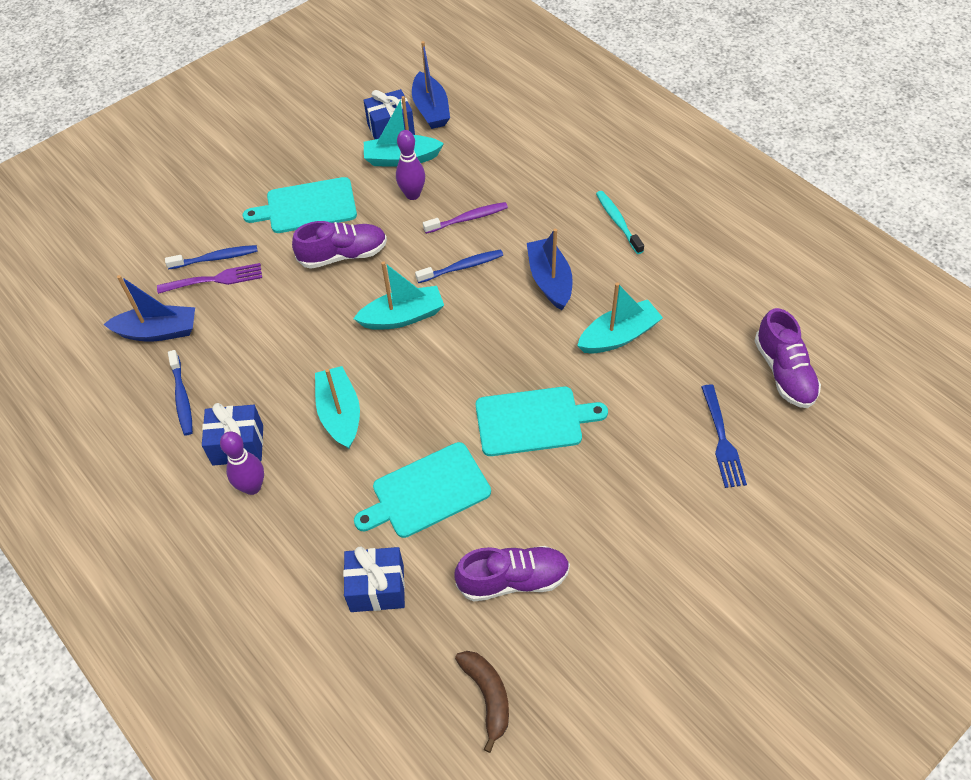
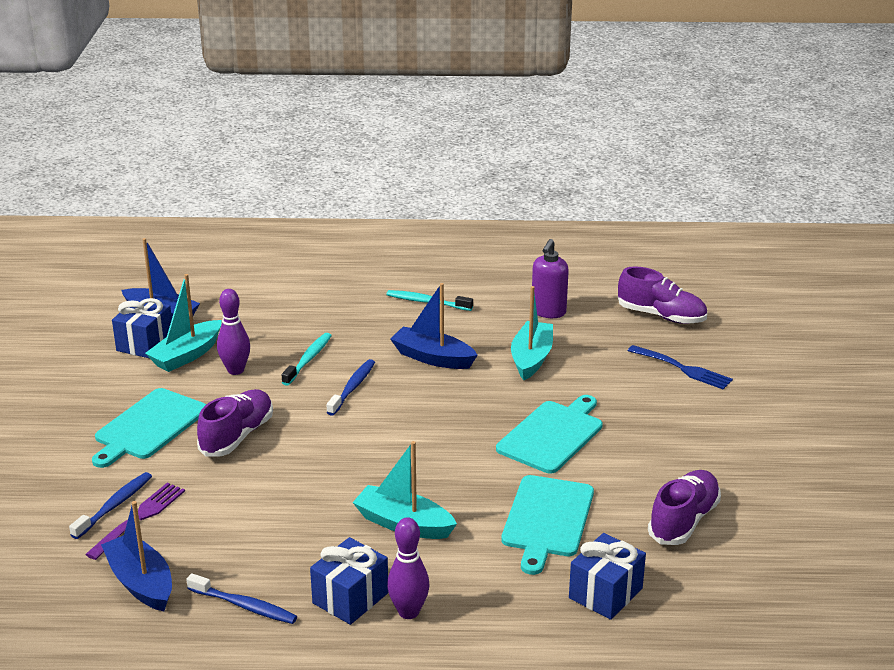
camera: 50 degrees left, 25 degrees down
(158, 331) = (141, 583): blue boat -> blue boat turned 75 degrees counterclockwise
(403, 317) = (354, 441): turquoise boat -> none
(468, 219) = (308, 359): purple toothbrush -> turquoise toothbrush
(487, 696) = (772, 588): brown banana -> none
(696, 299) = (548, 312): none -> purple soap dispenser

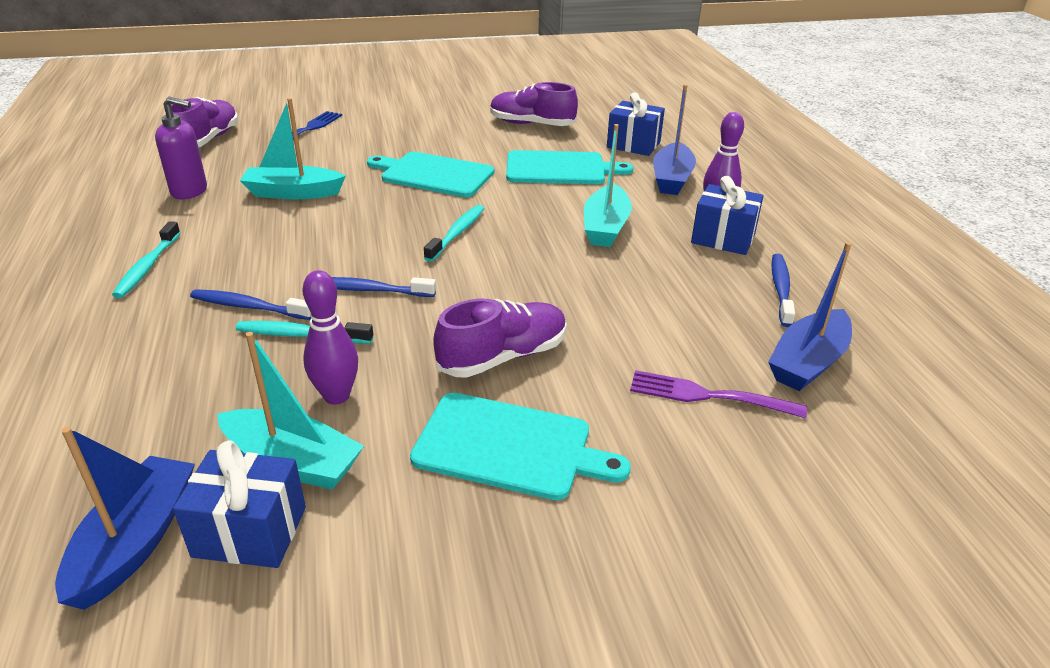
camera: 105 degrees left, 5 degrees up
(114, 506) = (699, 425): blue toothbrush -> blue toothbrush (249, 307)
(237, 436) = (503, 357): purple shoe -> purple shoe turned 135 degrees clockwise
(425, 436) = (457, 233): none -> turquoise toothbrush
(432, 358) = (294, 247): blue boat -> blue boat (671, 179)

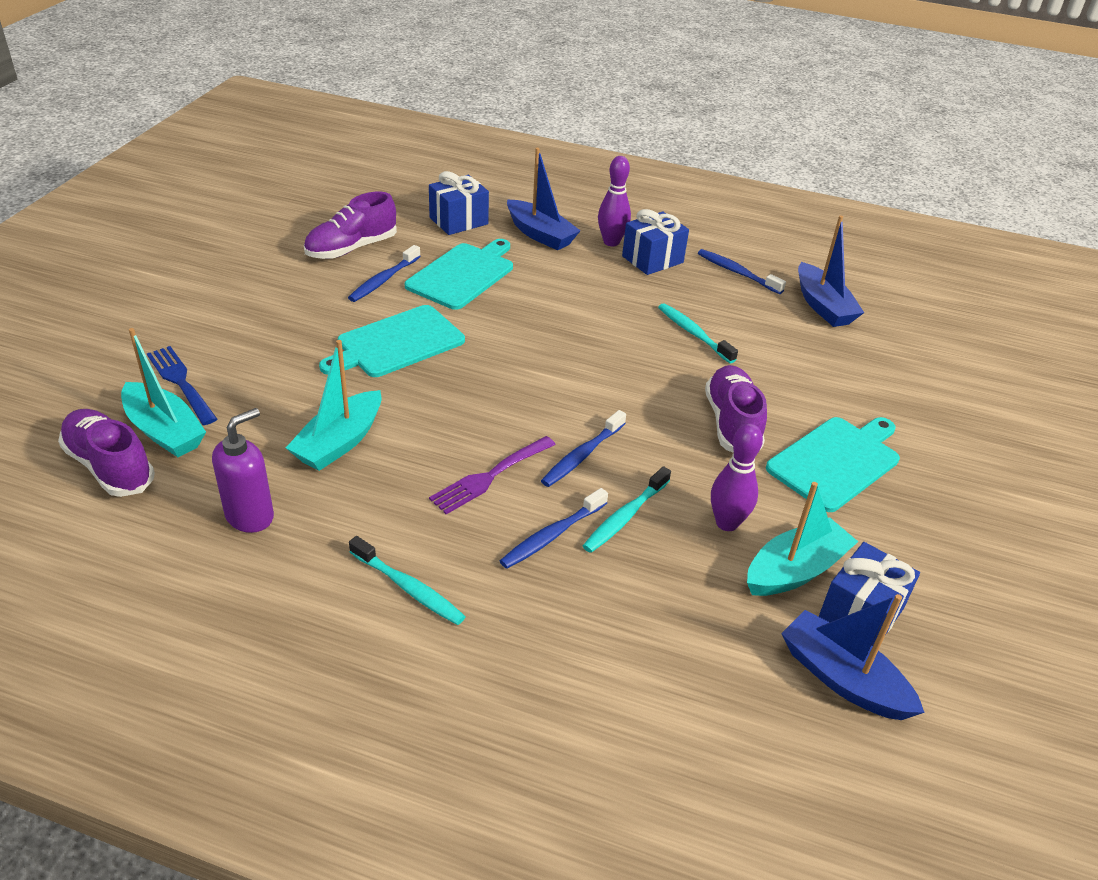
camera: 60 degrees left, 5 degrees up
(457, 233) = (527, 374): turquoise toothbrush -> turquoise toothbrush (694, 333)
(508, 146) = (383, 280): none -> blue toothbrush
(605, 227) = (588, 299): turquoise boat -> turquoise boat (164, 431)
(708, 395) = (832, 359): purple fork -> purple fork (490, 476)

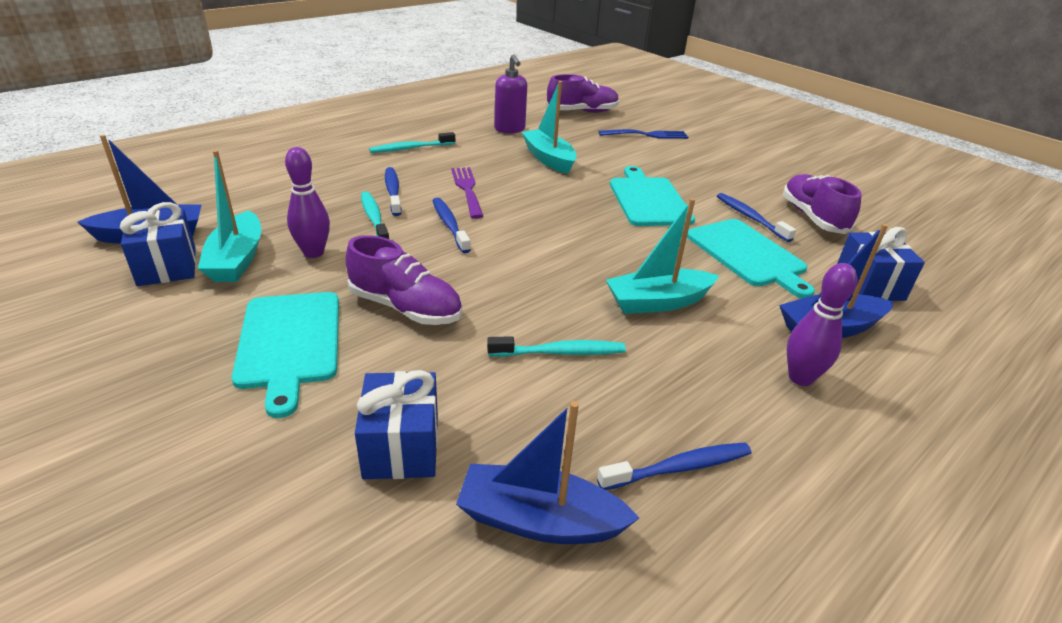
camera: 120 degrees right, 5 degrees down
(164, 431) = (602, 125): turquoise boat -> turquoise boat (658, 302)
(652, 259) = (743, 395): blue gift -> blue gift (401, 446)

